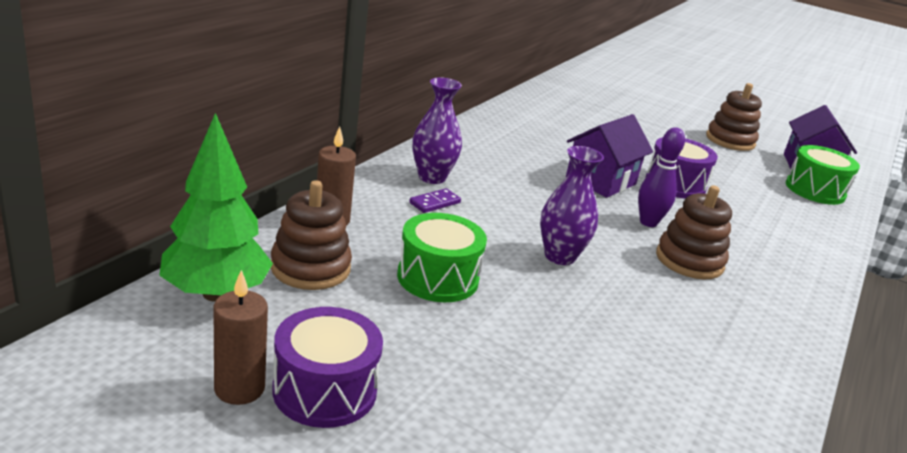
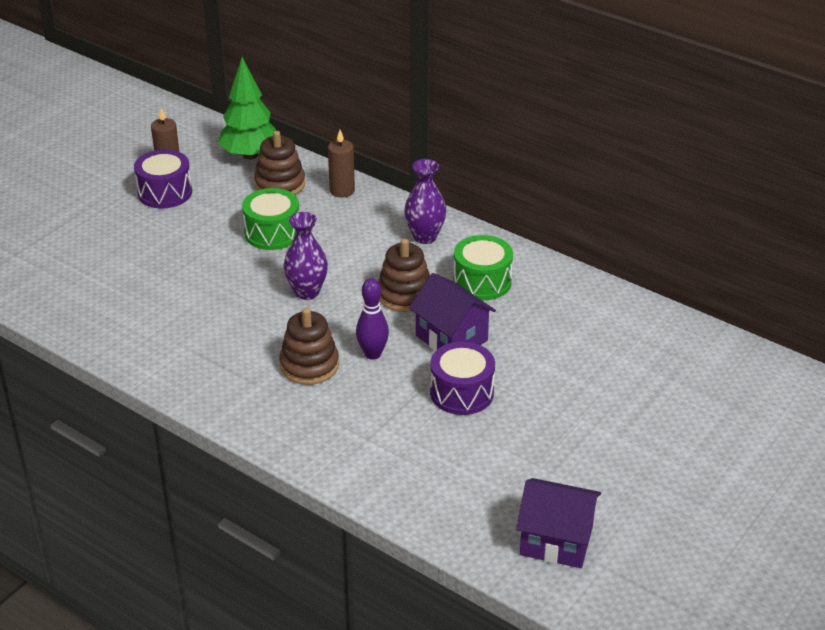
camera: 100 degrees right, 10 degrees up
(434, 203) = (379, 236): purple domino -> none
(730, 140) = (613, 480): brown stacking toy -> brown stacking toy (404, 295)
(815, 190) = (485, 519): green drum -> green drum (482, 282)

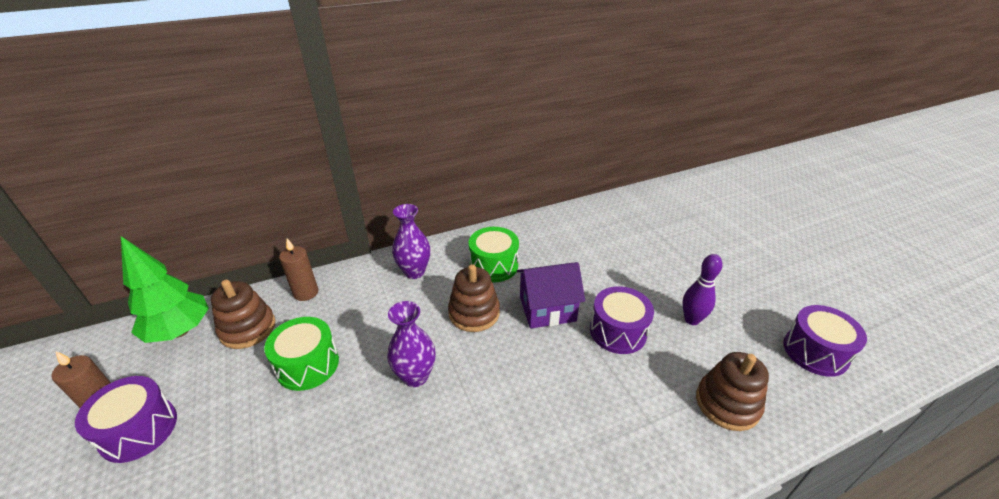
camera: 60 degrees left, 0 degrees up
(309, 365) = (522, 422): brown stacking toy -> brown stacking toy (727, 403)
(372, 354) = (535, 366): purple bowling pin -> purple bowling pin (691, 320)
(556, 541) = (815, 352): purple house -> purple drum

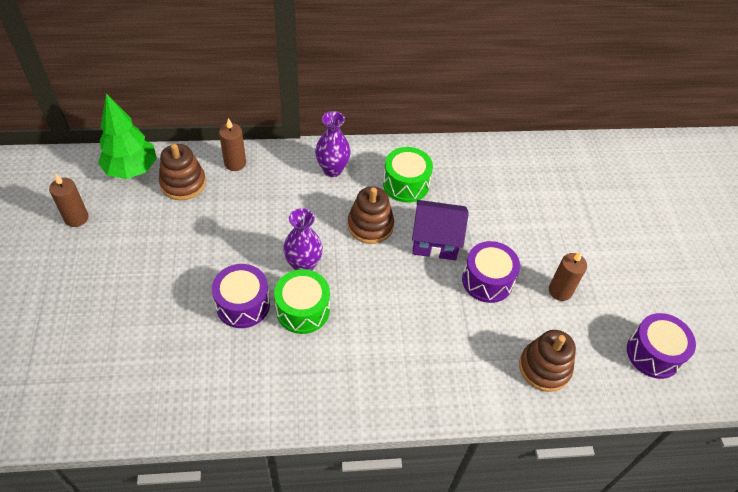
camera: 15 degrees right, 15 degrees up
(139, 430) = (97, 242): purple drum -> purple drum (243, 304)
(307, 364) = (223, 229): green drum -> green drum (303, 310)
(691, 320) = (560, 291): purple bowling pin -> brown candle

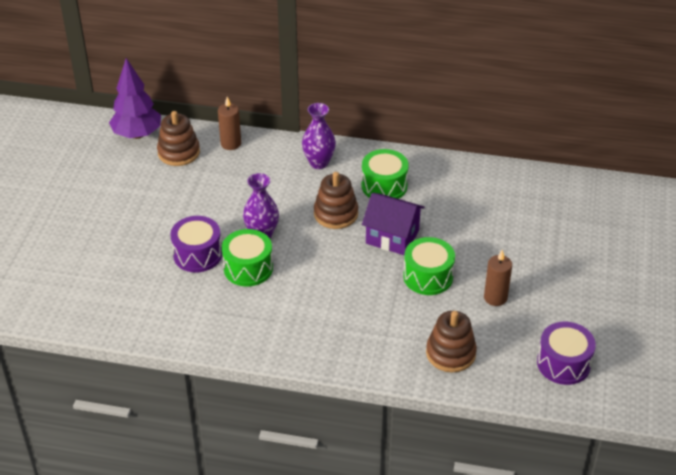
camera: 20 degrees right, 10 degrees down
(76, 218) = (79, 165): brown candle -> none
(132, 170) = (137, 135): green tree -> purple tree
(487, 280) = (428, 277): purple drum -> green drum

